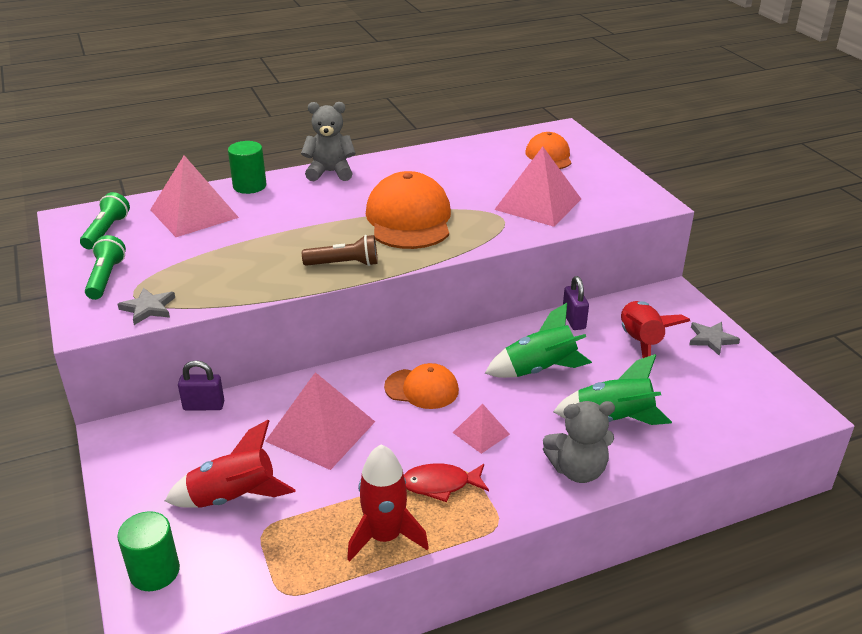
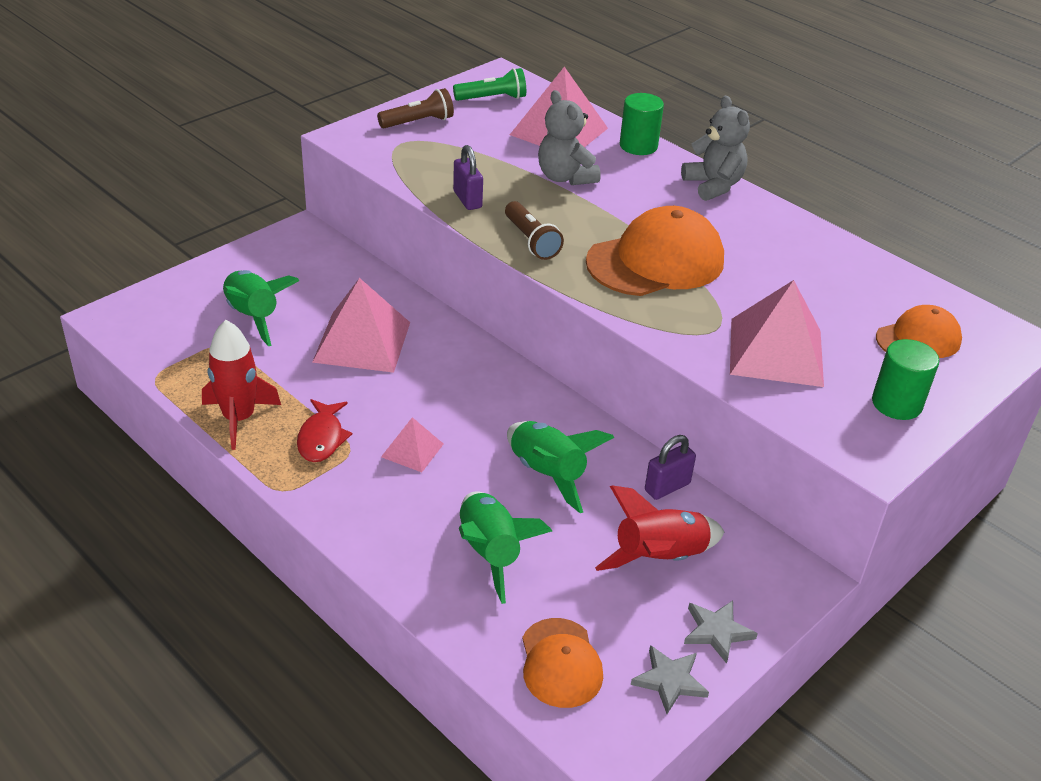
camera: 65 degrees right, 5 degrees up
(106, 278) = (418, 122): green flashlight -> brown flashlight
(148, 308) = (386, 156): grey star -> grey star (669, 680)
(154, 572) = (157, 304): green cylinder -> green cylinder (896, 404)
(204, 406) = (362, 264): purple padlock -> purple padlock (467, 199)
(233, 497) = (253, 317): red rocket -> green rocket
(422, 389) = (461, 391): orange cap -> orange cap (560, 663)
(440, 485) = (322, 438): red fish -> red fish turned 150 degrees counterclockwise
(577, 470) = (388, 536): grey teddy bear -> grey teddy bear (565, 177)

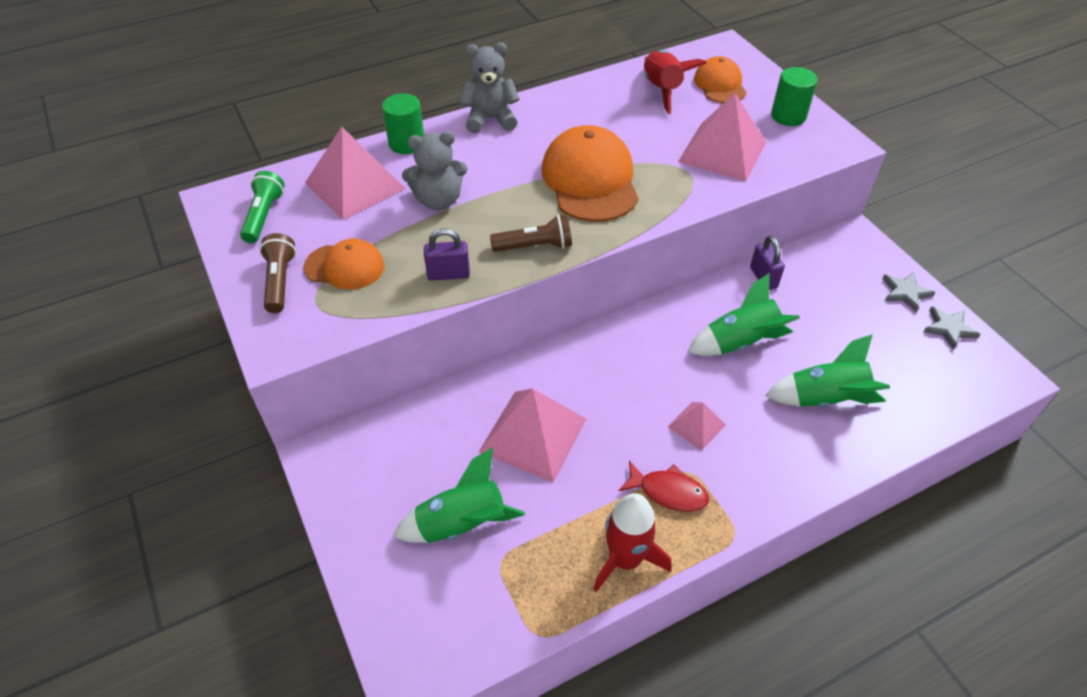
camera: 70 degrees left, 10 degrees up
(560, 663) = (935, 383): orange cap -> orange cap (345, 267)
(660, 558) = (835, 302): red rocket -> red rocket (662, 90)

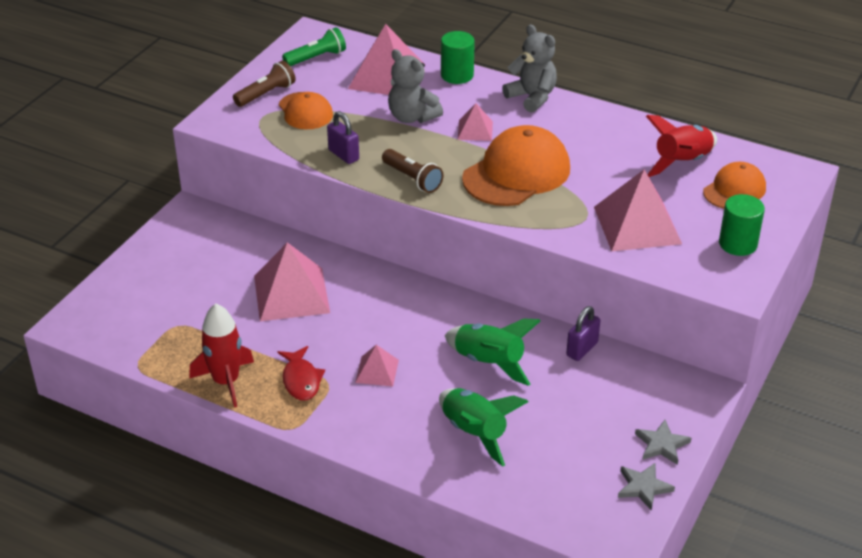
camera: 55 degrees right, 10 degrees down
(461, 524) = (190, 295): green rocket -> none
(502, 173) = (475, 130): none -> pink pyramid

